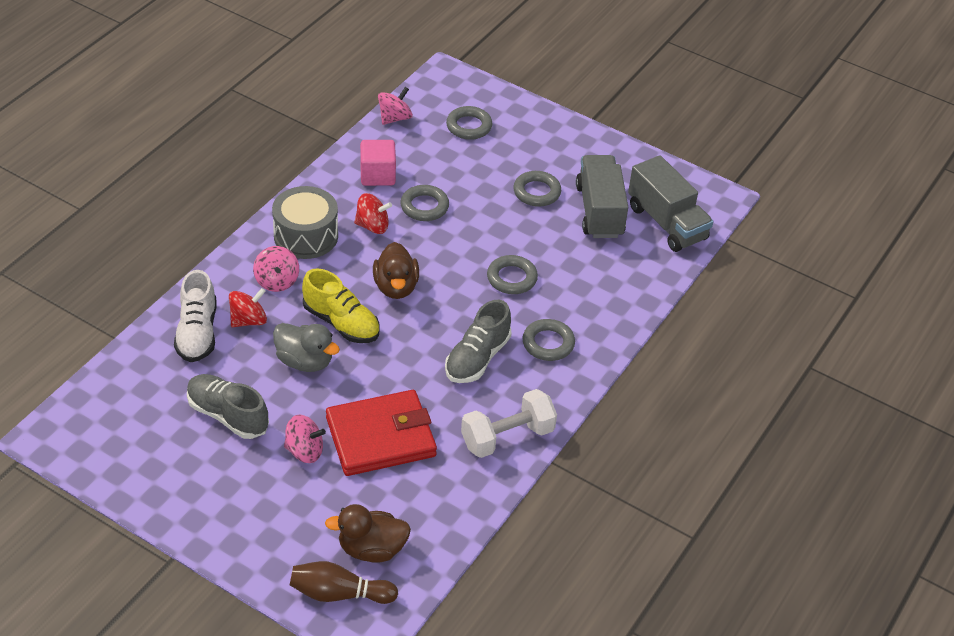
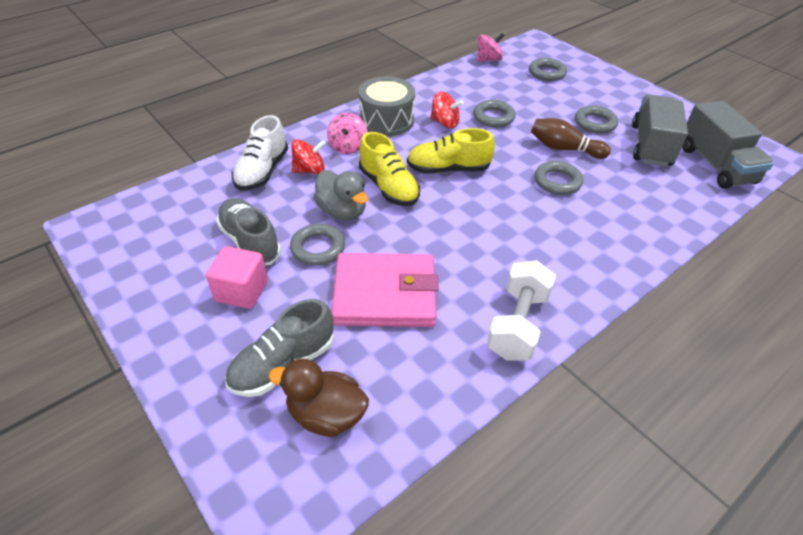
camera: 20 degrees right, 0 degrees up
(304, 451) = (304, 290): pink spinning top -> none
(339, 593) = (266, 461): brown bowling pin -> brown bowling pin (564, 148)
(377, 175) = (462, 91): pink cube -> pink cube (242, 291)
(381, 437) = (385, 294): red wallet -> pink wallet
(396, 287) = (448, 169): brown duck -> yellow shoe
(477, 358) = (506, 241): grey shoe -> grey shoe (283, 364)
(507, 437) = (517, 324): white dumbbell -> white dumbbell turned 60 degrees counterclockwise
(548, 343) = (581, 242): grey ring -> grey ring (318, 248)

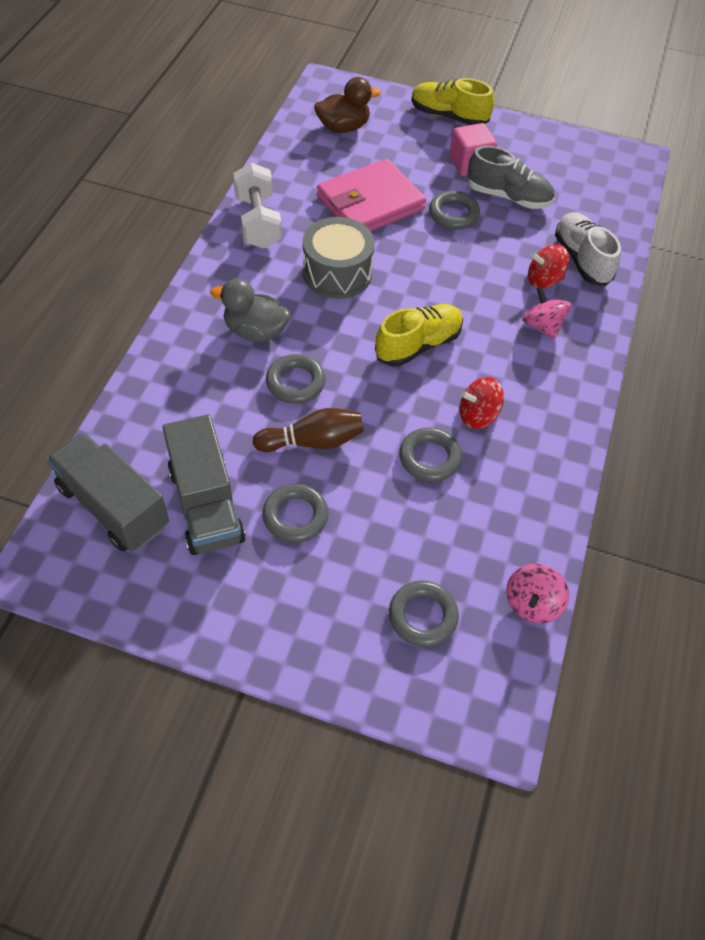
camera: 145 degrees right, 10 degrees up
(283, 364) = (394, 139): grey shoe -> none
(309, 170) = (543, 280): red spinning top -> red spinning top turned 45 degrees clockwise
(342, 211) = (469, 252): grey duck -> grey duck (255, 331)
(386, 120) = (544, 385): grey drum -> grey drum (337, 273)
(389, 187) = (454, 295): yellow shoe -> yellow shoe (448, 116)

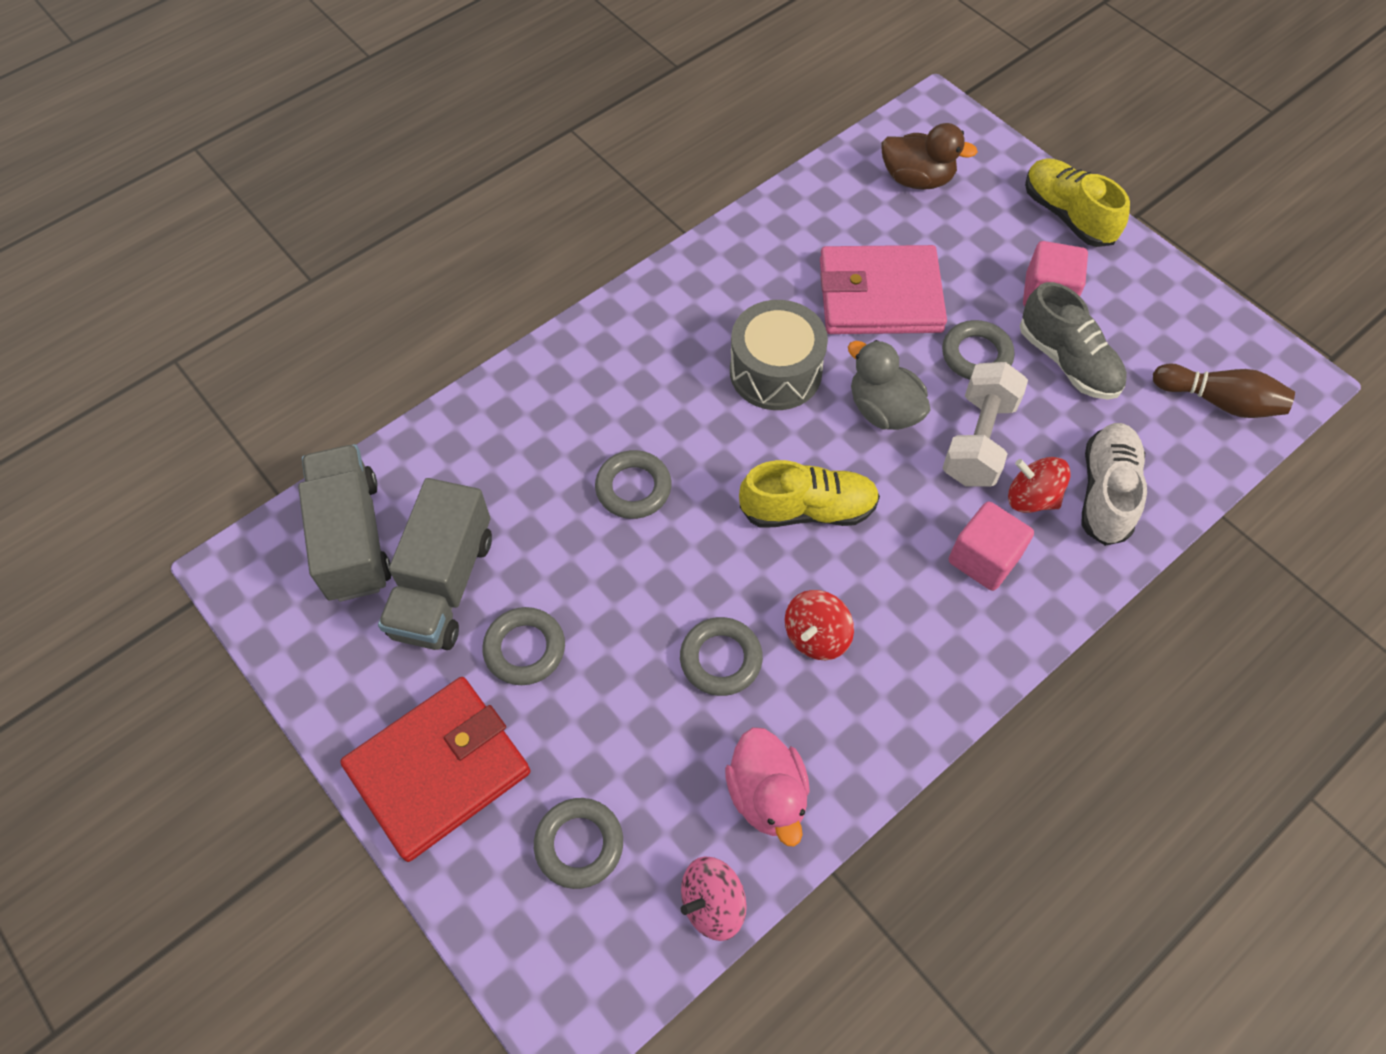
camera: 35 degrees right, 5 degrees up
(255, 331) = (632, 403): grey duck -> grey duck (883, 410)
(258, 222) = (727, 265): white dumbbell -> white dumbbell (978, 440)
(292, 623) = (438, 769): none -> red wallet
(313, 441) = (604, 570): brown bowling pin -> brown bowling pin (1219, 401)
(477, 415) = (816, 636): red spinning top -> red spinning top turned 75 degrees counterclockwise
(517, 522) = (767, 795): none -> pink duck
(542, 326) = (984, 559): pink spinning top -> pink cube

